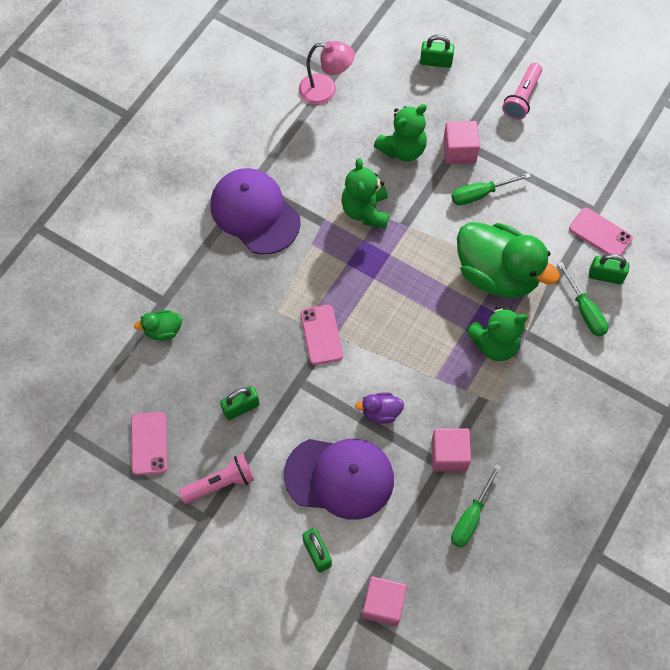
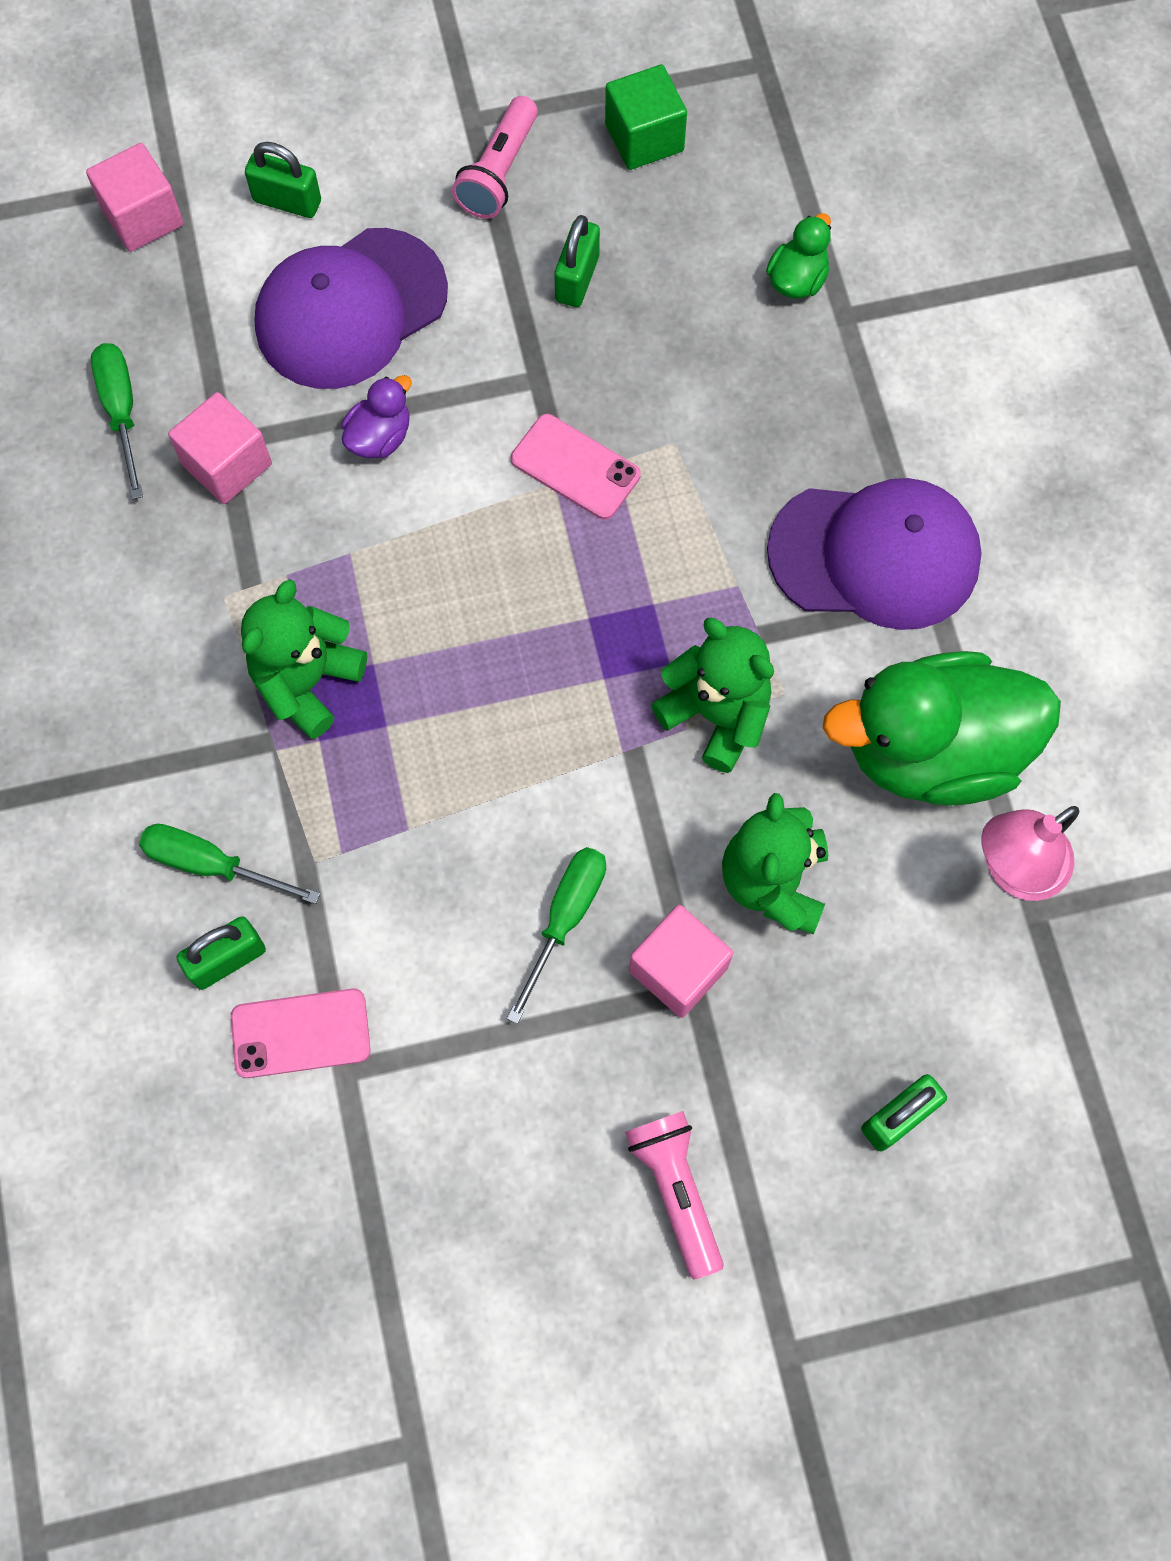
camera: 135 degrees right, 5 degrees up
(149, 443) = (644, 138): pink phone -> green cube
(497, 274) = (406, 799): green duck -> green duck (932, 751)

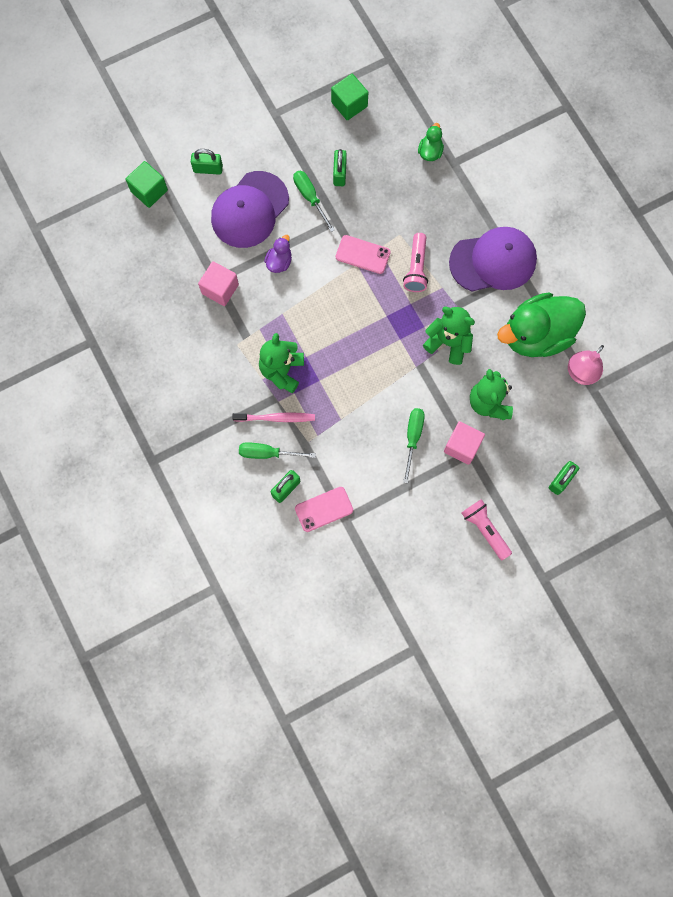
camera: 15 degrees left, 5 degrees up
(121, 412) = (169, 277): green screwdriver -> green screwdriver (310, 197)
(143, 217) = (149, 191): pink cube -> green cube
(257, 787) = (276, 418): none -> pink toothbrush
(499, 172) = (293, 134): pink flashlight -> pink flashlight (416, 268)

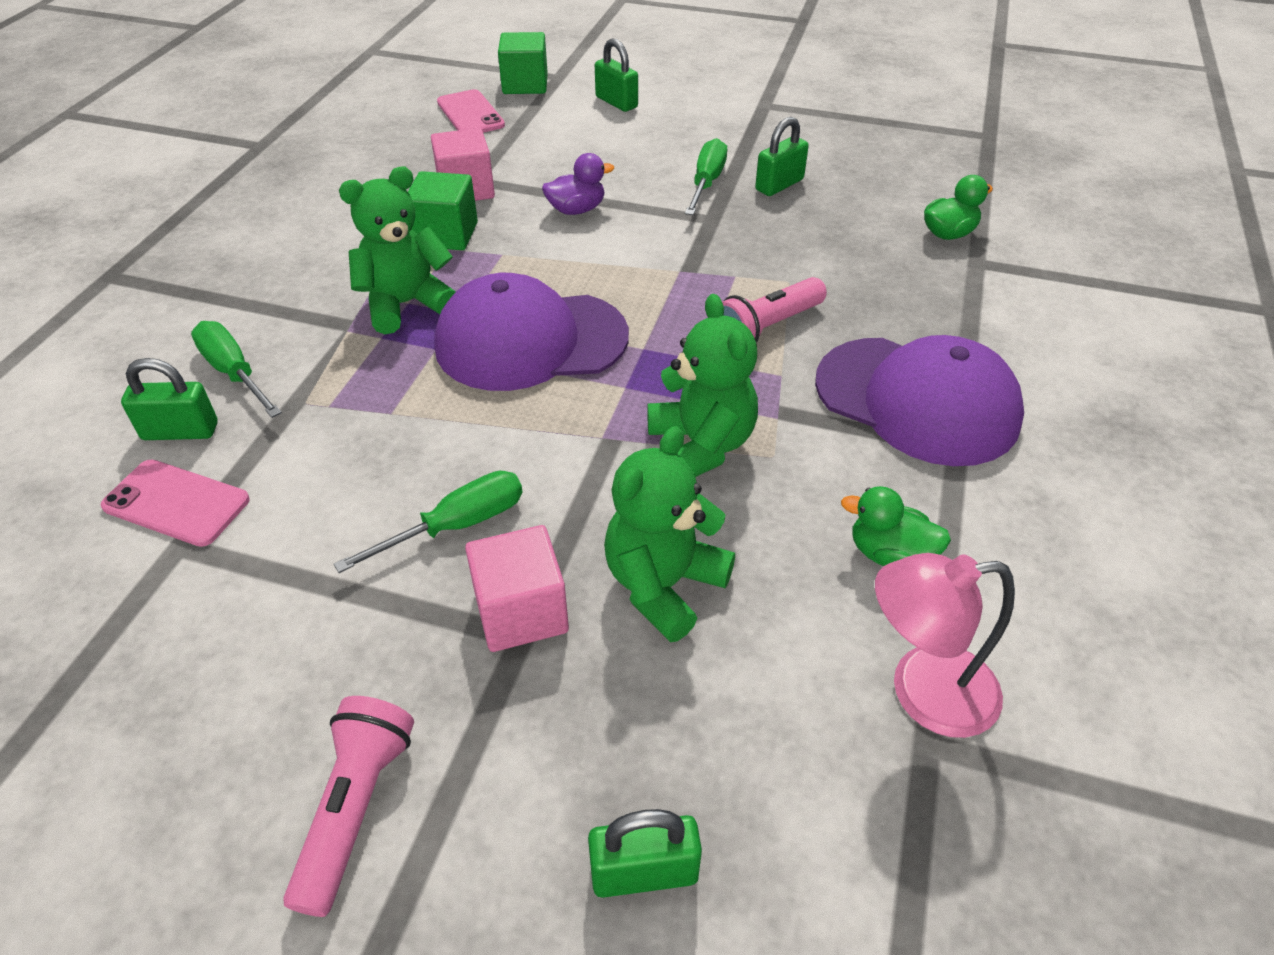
camera: 45 degrees right, 30 degrees down
(250, 210) = (612, 152): purple cap -> purple cap (530, 341)
(276, 418) = (312, 344): pink toothbrush -> none
(349, 104) = (877, 142): green cube -> green cube (446, 234)
(363, 254) = (702, 268): pink phone -> pink phone (470, 114)
(536, 335) = (890, 554): green duck -> green duck, size x0.43

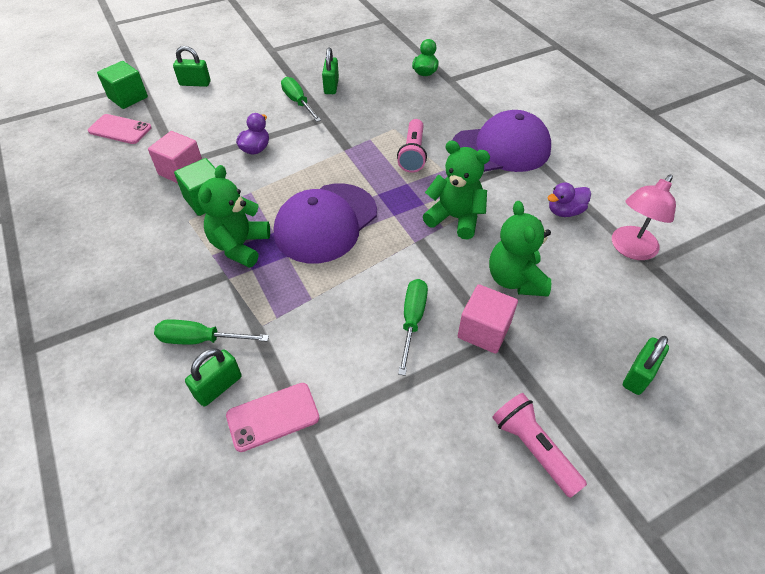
camera: 45 degrees left, 5 degrees up
(890, 554) = (564, 211): green duck -> purple duck

